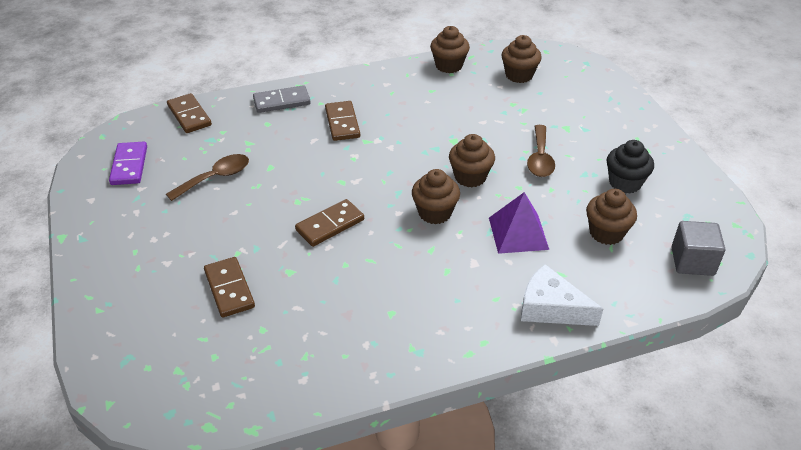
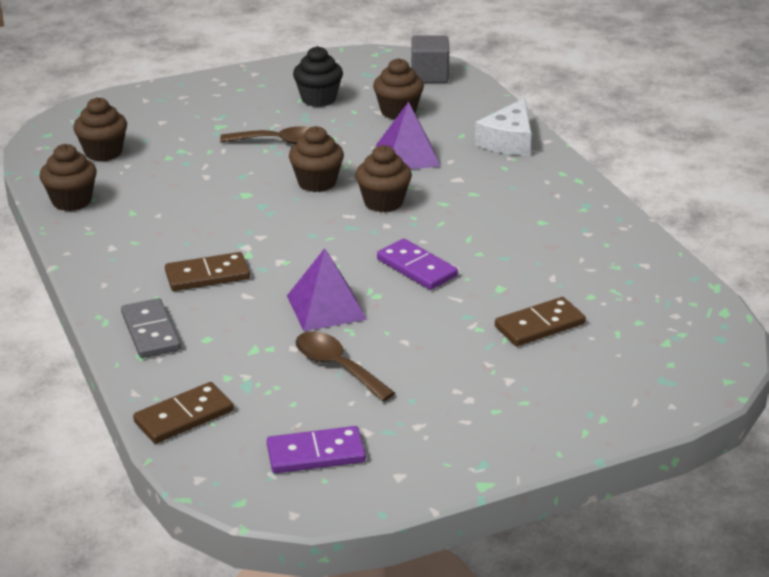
camera: 95 degrees left, 10 degrees down
(288, 175) = (326, 307): none -> purple pyramid
(330, 225) = (416, 268): brown domino -> purple domino

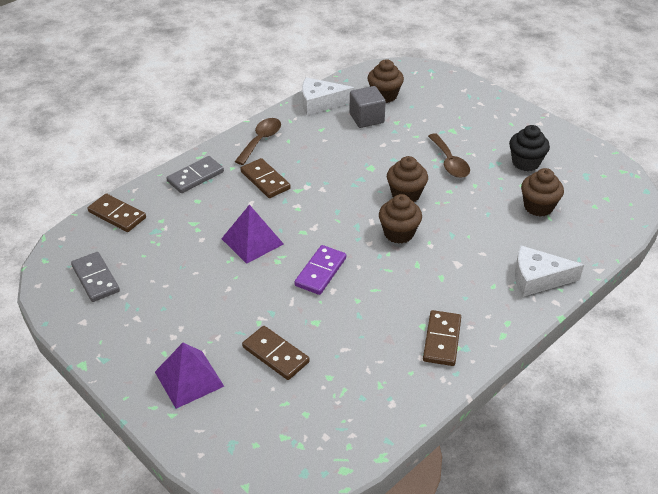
camera: 70 degrees right, 10 degrees up
(72, 201) = (320, 103): brown cupcake -> white cheese
(316, 454) = (96, 279): purple domino -> grey domino
(337, 366) = (188, 264): brown spoon -> brown spoon (261, 140)
(407, 155) = (474, 228): purple pyramid -> purple pyramid (189, 379)
(429, 76) = (611, 209): grey cube -> grey cube (366, 118)
(568, 215) = (441, 340): none -> brown domino

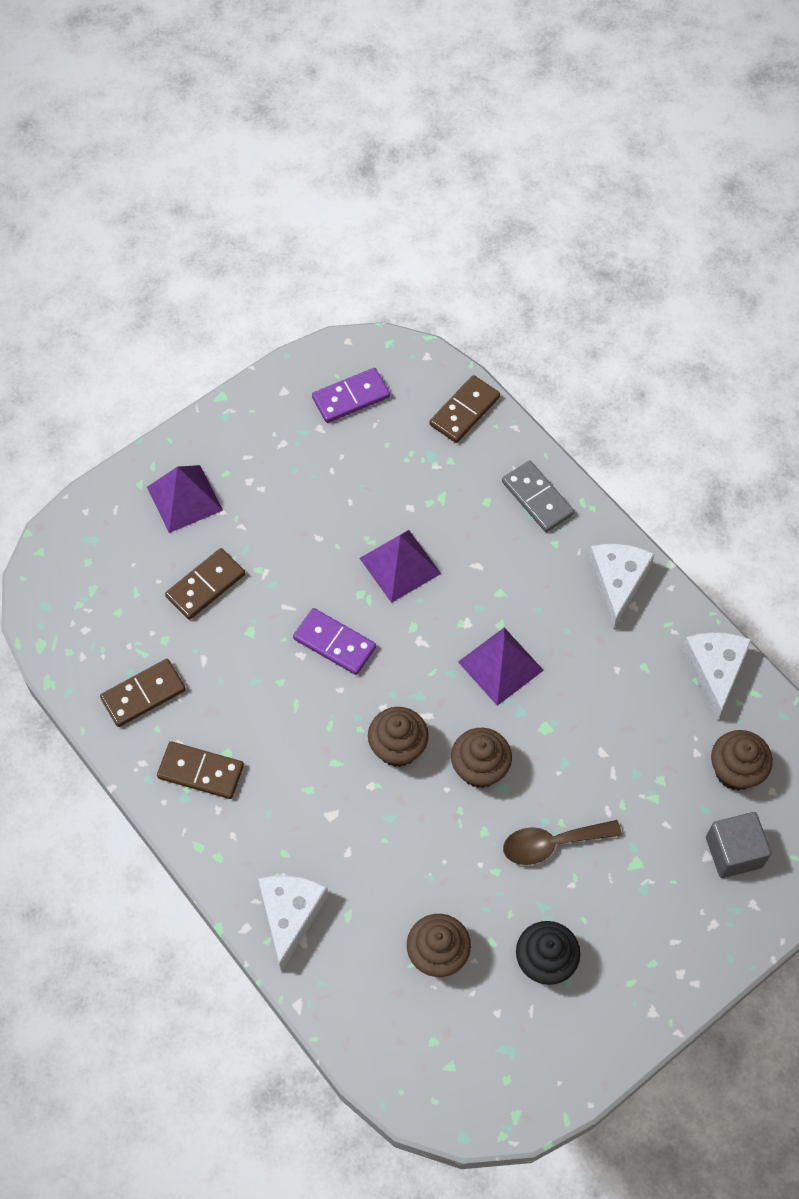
camera: 95 degrees right, 20 degrees up
(96, 279) = (351, 397): grey domino -> purple domino
(261, 140) = (617, 582): brown spoon -> white cheese
(265, 180) = (524, 585): brown domino -> brown domino (143, 694)
(328, 188) = (500, 666): none -> purple pyramid
(366, 118) = (671, 736): grey cube -> grey cube (733, 852)

